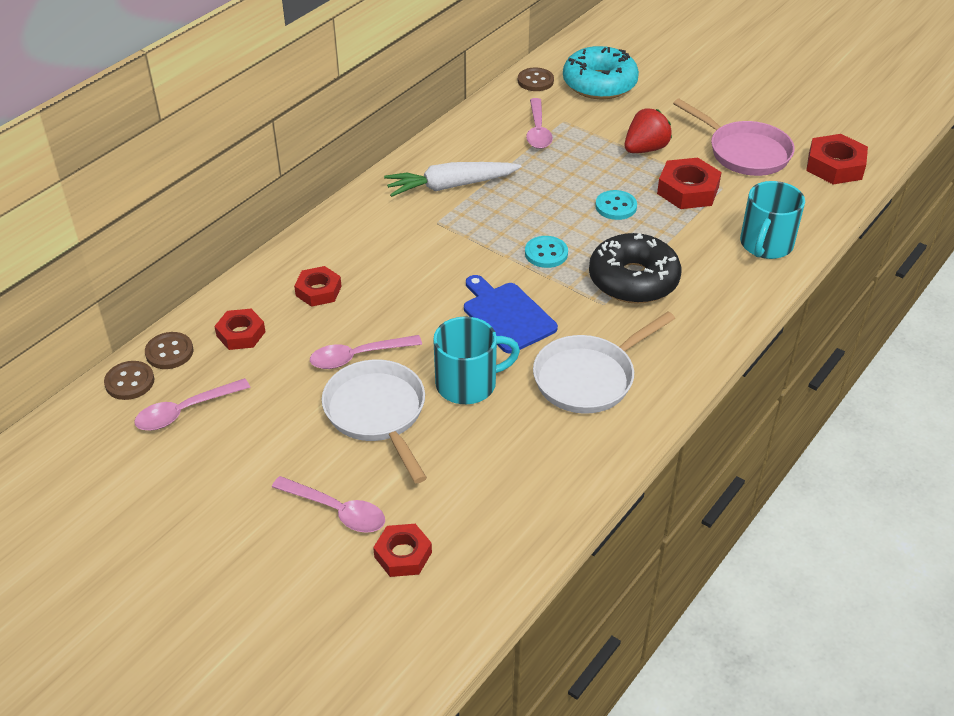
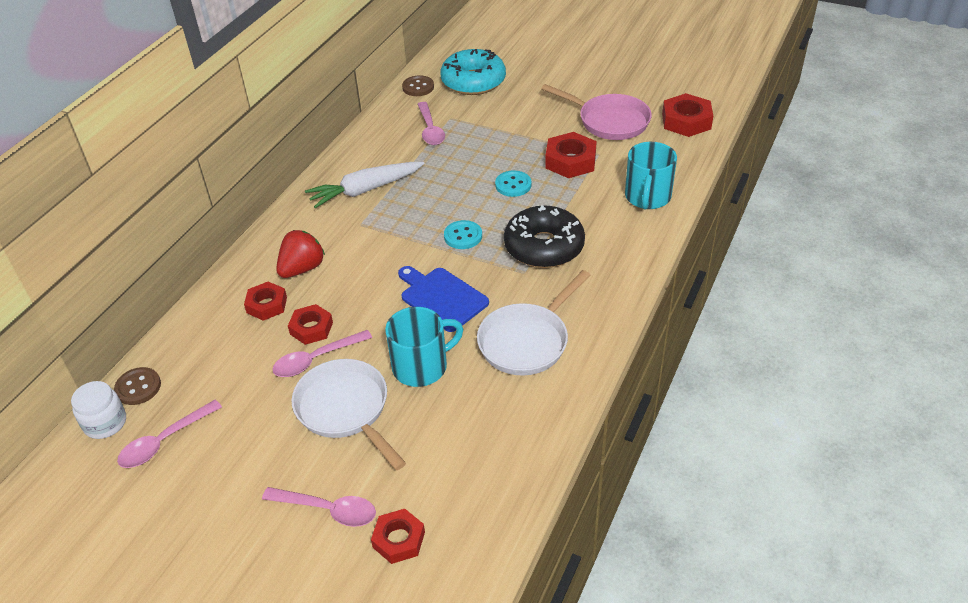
camera: 10 degrees left, 0 degrees up
(129, 382) = (105, 423): brown button -> white jar
(241, 334) = (203, 358): red nut -> red nut (311, 328)
(645, 149) = (526, 131): red strawberry -> red strawberry (302, 268)

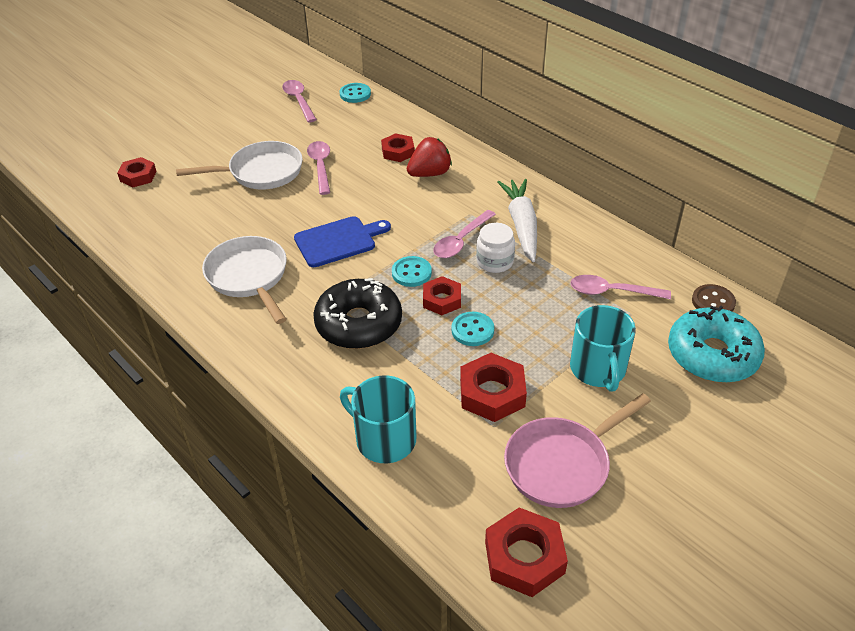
camera: 110 degrees right, 0 degrees up
(105, 423) = (333, 82): white jar -> white jar (494, 262)
(138, 387) = (355, 94): brown button -> turquoise button
(302, 268) = (429, 173): red strawberry -> red strawberry turned 90 degrees counterclockwise
(311, 328) = (355, 169): red nut -> red nut (442, 300)
(328, 510) = (187, 153): pink spoon -> pink spoon (461, 241)
(421, 366) = (271, 214): turquoise mug -> turquoise mug (598, 369)

